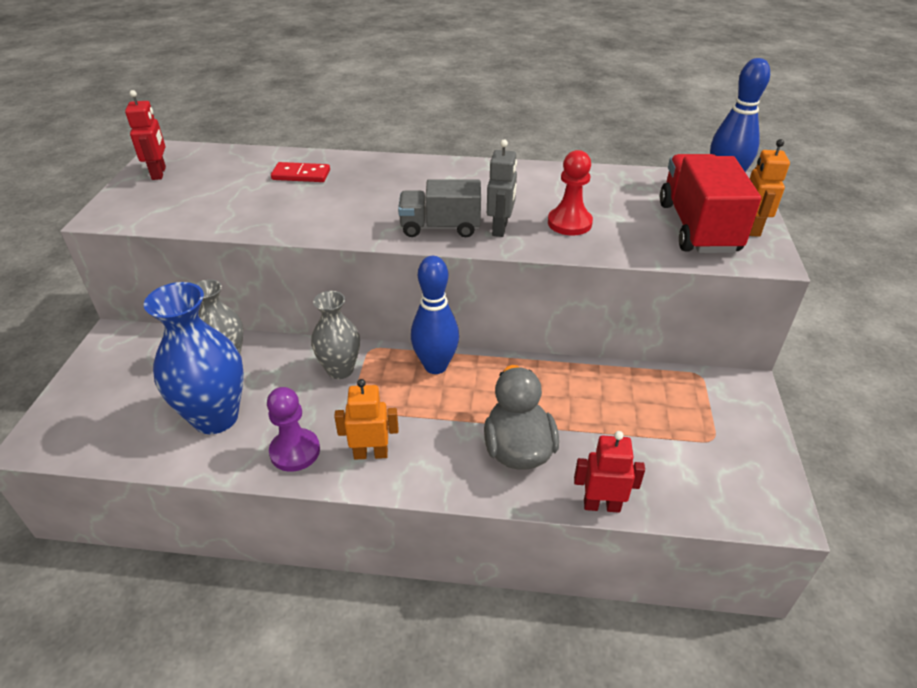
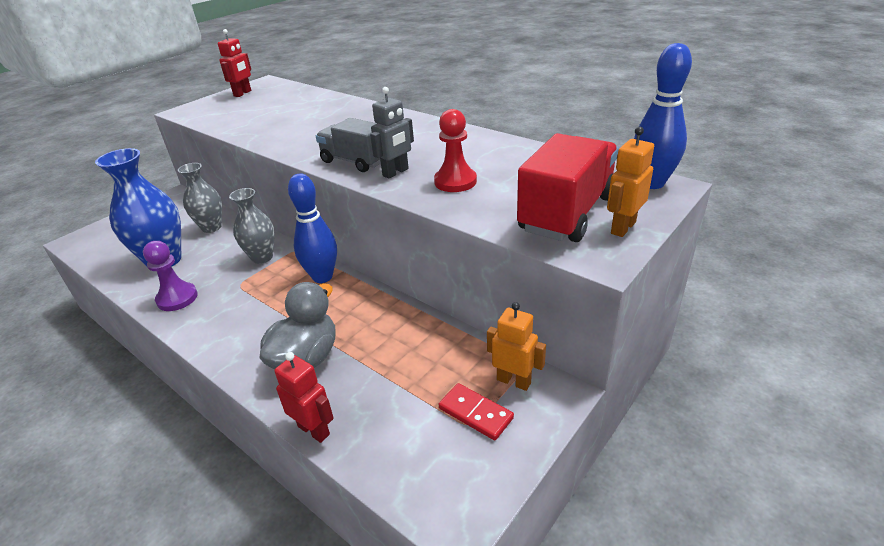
camera: 35 degrees right, 5 degrees down
(301, 175) = (317, 109): red domino -> red domino (475, 413)
(371, 453) = (214, 318): orange robot -> orange robot (514, 381)

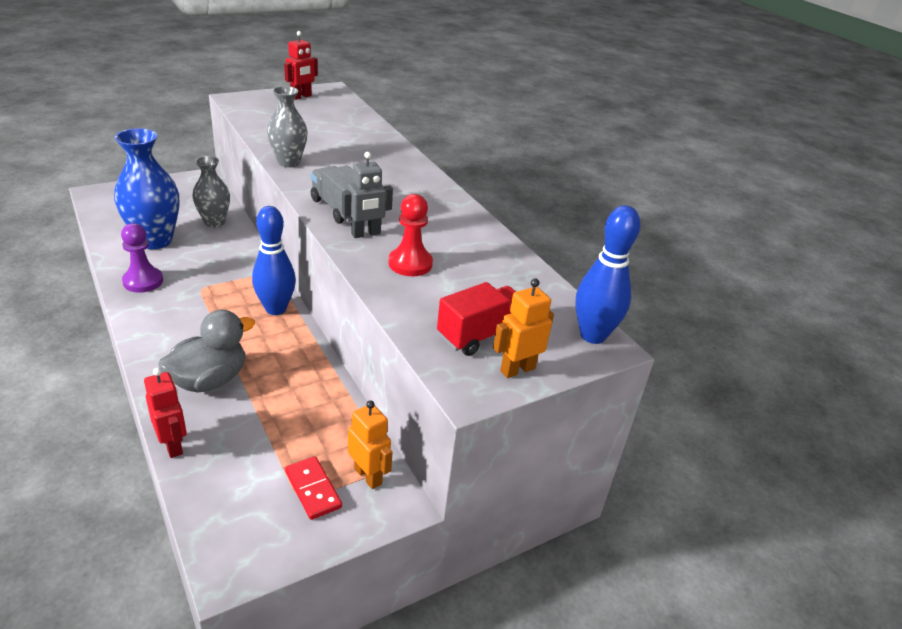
camera: 15 degrees right, 0 degrees up
(262, 257) = (237, 269): grey vase -> grey vase (288, 162)
(567, 213) = (481, 335): red truck -> red truck, size x0.66

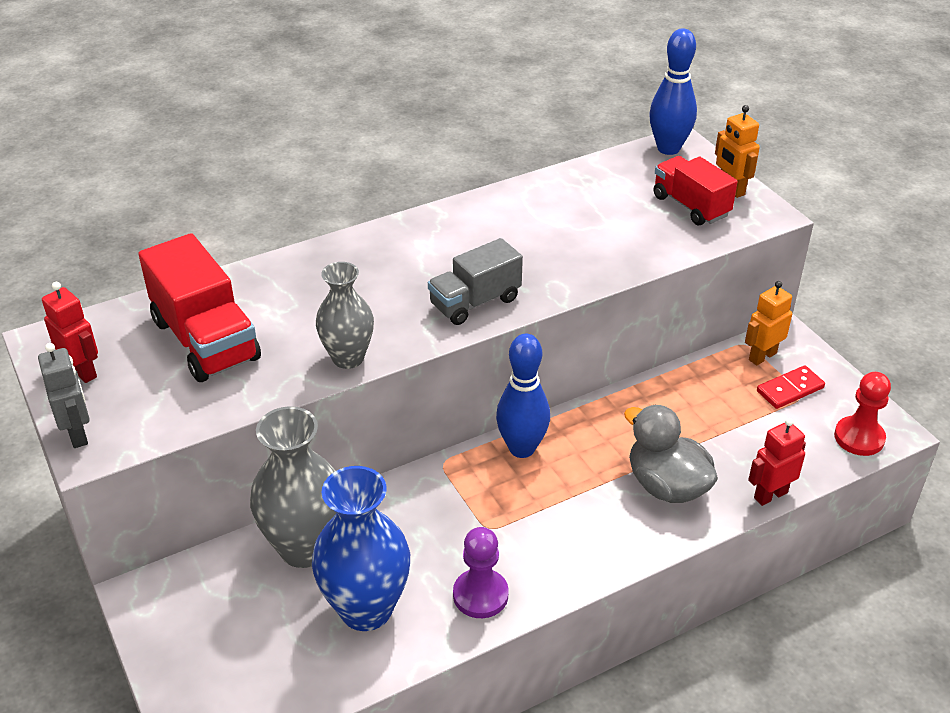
camera: 85 degrees left, 5 degrees up
(214, 222) = (304, 548): grey vase -> grey vase, size x1.58
(320, 124) = (205, 340): none -> red truck
(366, 234) = (530, 279): grey robot -> grey robot (78, 434)
(410, 264) = (584, 247): red pawn -> red pawn (859, 438)

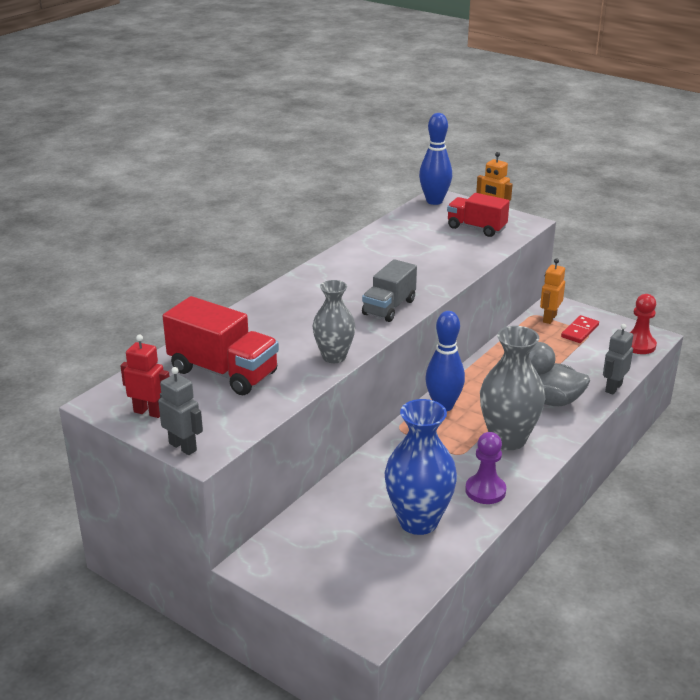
camera: 25 degrees left, 10 degrees down
(304, 548) = (346, 501): grey vase -> grey vase (508, 439)
(770, 495) = (613, 388): red robot -> grey robot

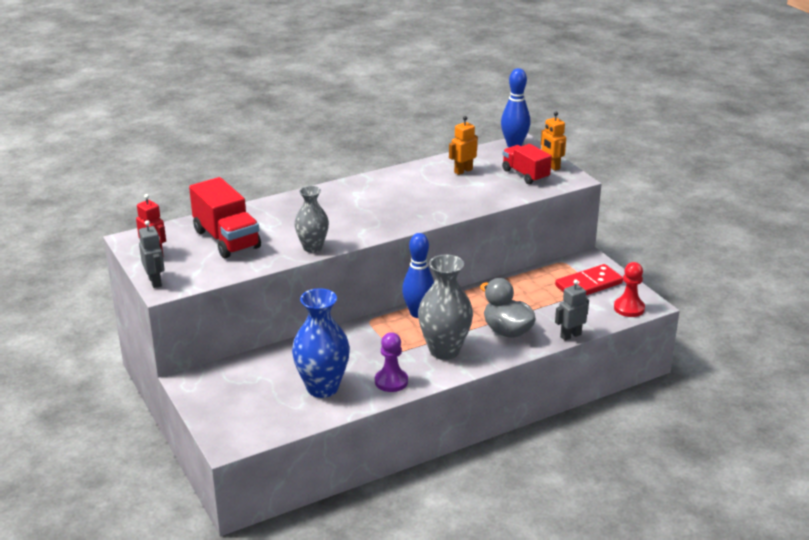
camera: 25 degrees right, 0 degrees up
(389, 307) = (389, 221): grey truck -> none
(549, 318) = (573, 268): orange robot -> orange robot (463, 171)
(579, 331) = (588, 284): red domino -> red domino, size x1.57

